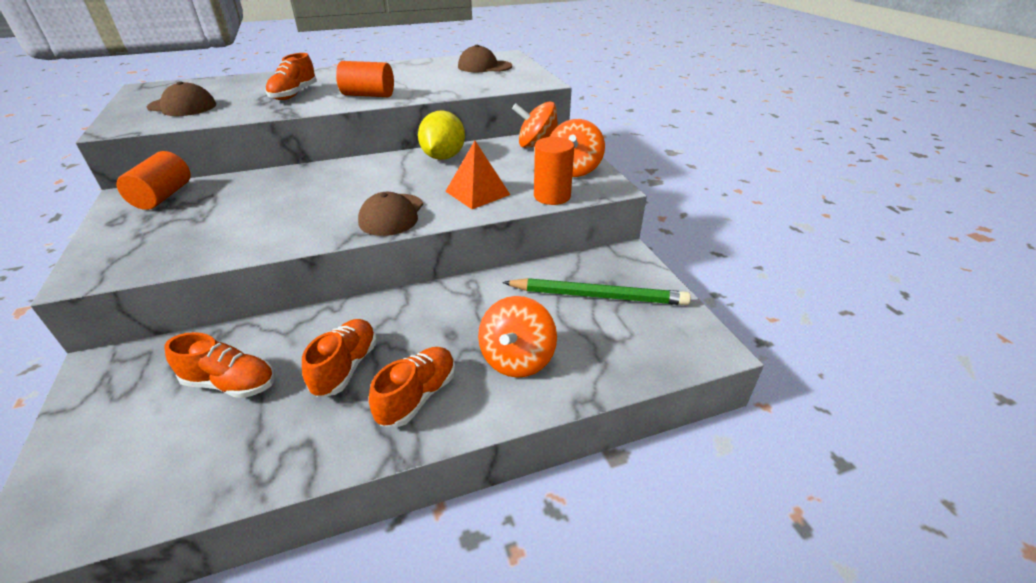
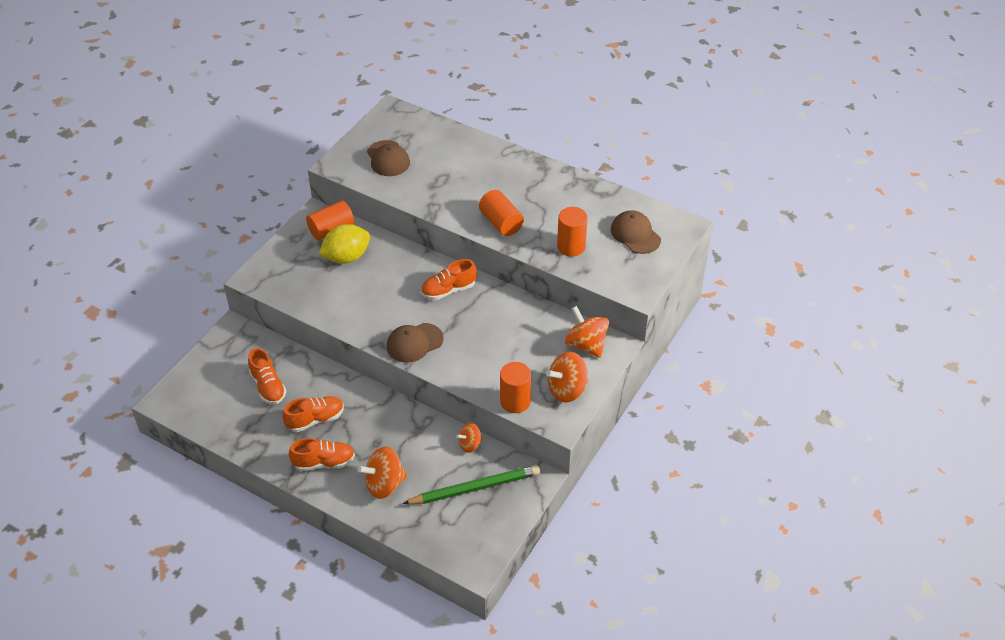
camera: 50 degrees right, 10 degrees up
(294, 94) = (461, 187): orange shoe -> orange shoe (448, 290)
(443, 157) = (510, 308): yellow lemon -> yellow lemon (346, 257)
(451, 84) = (571, 246): none -> orange cylinder
(477, 193) = (480, 362): orange pyramid -> none
(538, 273) = (470, 444): none -> orange spinning top
(598, 296) = (474, 488): green pencil -> green pencil turned 75 degrees counterclockwise

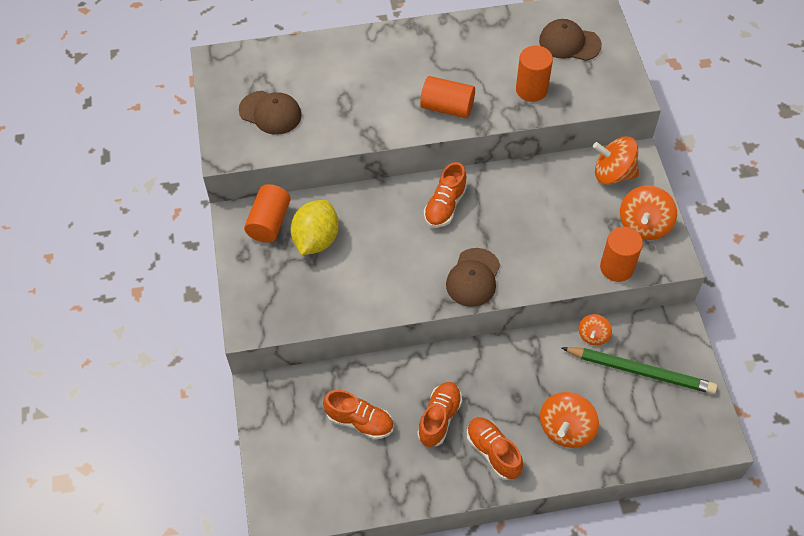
camera: 40 degrees left, 10 degrees up
(324, 462) = (493, 452): orange shoe -> orange shoe turned 75 degrees counterclockwise
(474, 488) = (640, 371): green pencil -> green pencil turned 75 degrees clockwise

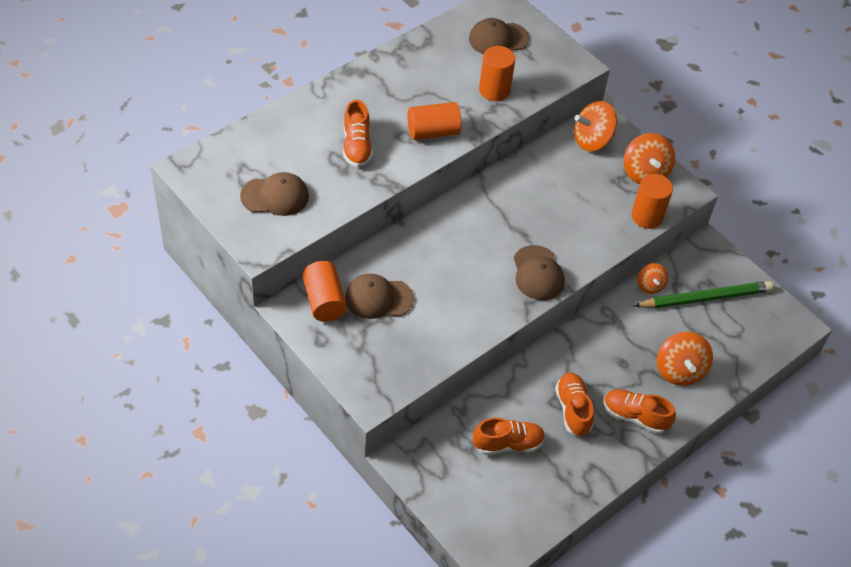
camera: 35 degrees left, 5 degrees down
(316, 239) = (378, 298): yellow lemon -> brown cap
(445, 206) = (472, 222): orange shoe -> orange shoe (357, 146)

